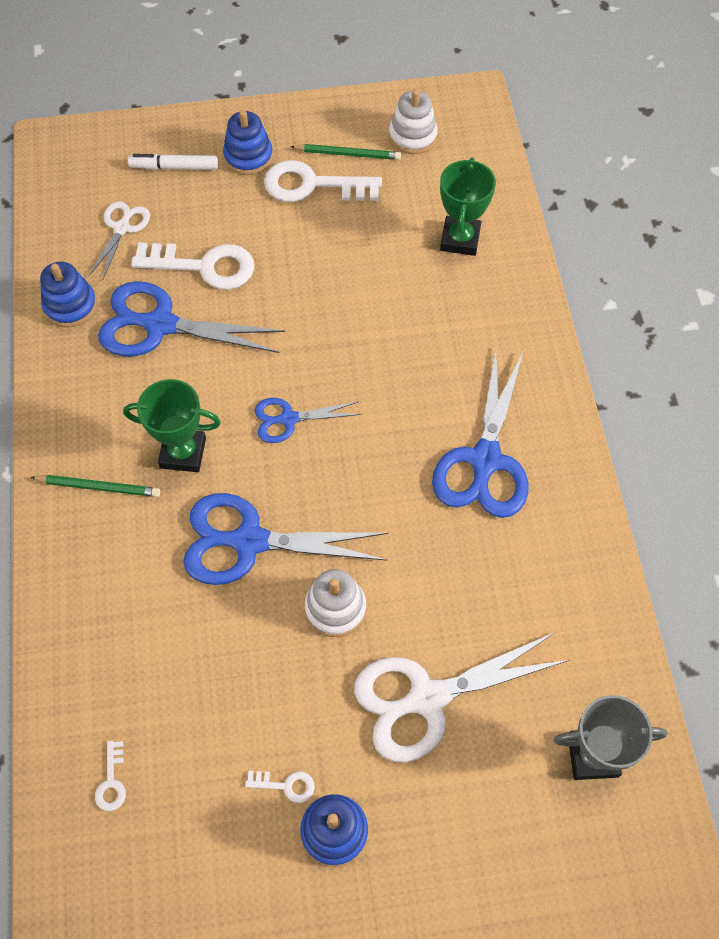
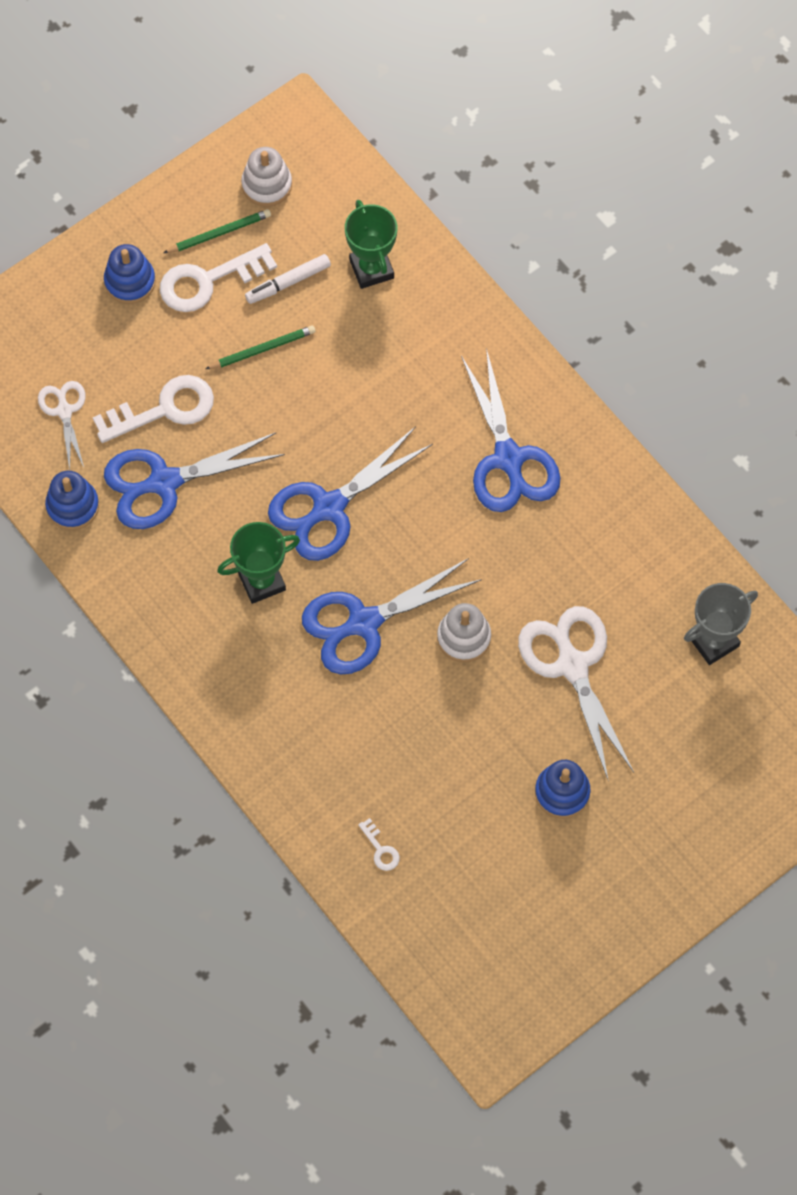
camera: 30 degrees left, 5 degrees up
(98, 487) = (212, 645): green pencil -> green pencil (262, 349)
(174, 167) = (69, 326): white marker -> white marker (288, 282)
(286, 785) = (508, 782): white key -> none
(289, 419) = (329, 507): blue scissors -> blue scissors, size x1.81
(427, 698) = (572, 666): white scissors -> white scissors turned 120 degrees clockwise

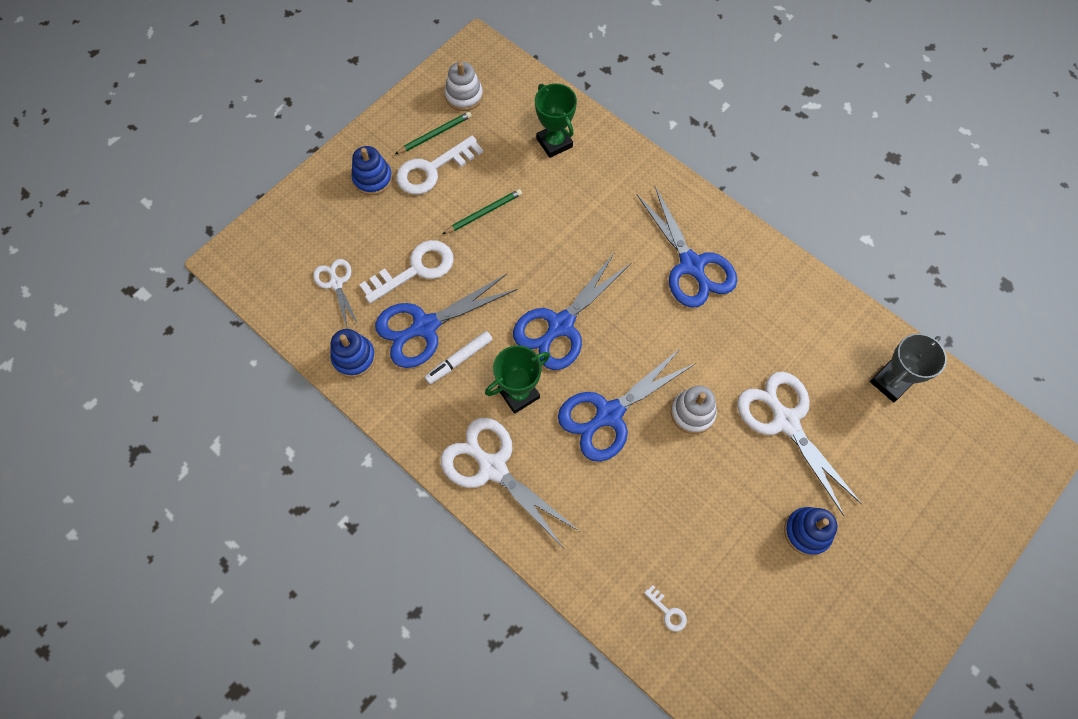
camera: 10 degrees left, 0 degrees up
(214, 661) = (493, 468): none -> white scissors
(288, 282) = (493, 161): white marker -> white marker (459, 360)

